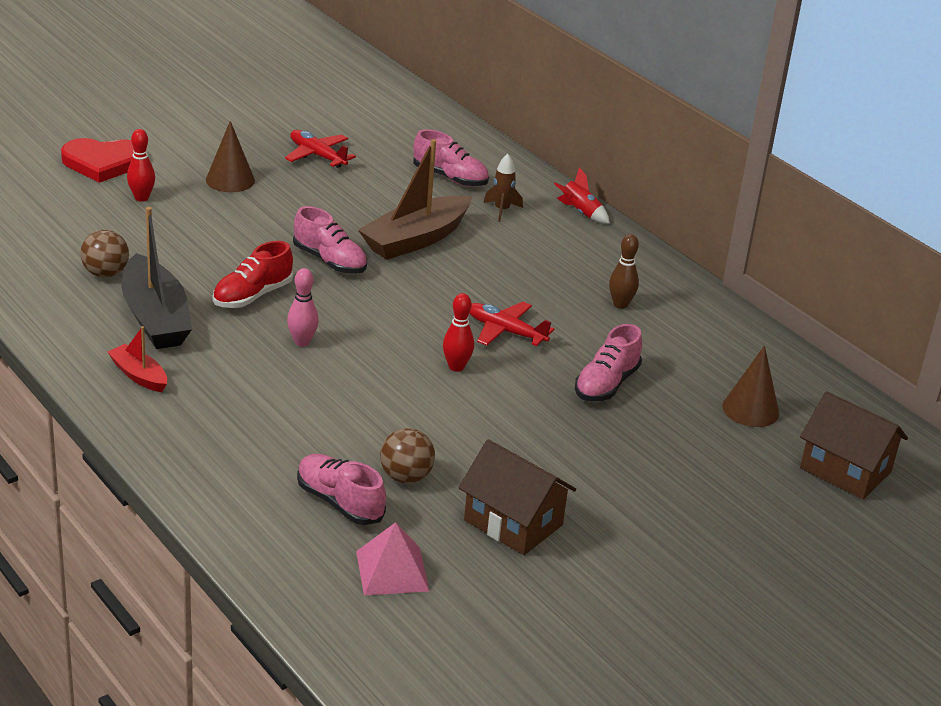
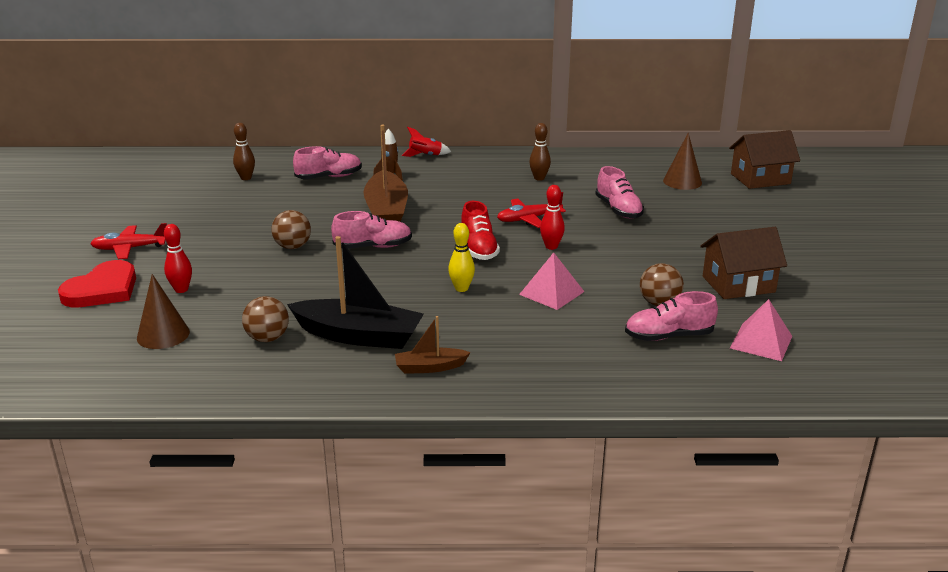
camera: 50 degrees left, 5 degrees down
(139, 375) = (430, 367): red boat -> brown boat
(230, 180) = (212, 248): brown cone -> brown cone (163, 335)
(252, 296) = (379, 288): red shoe -> red shoe (478, 248)
(280, 218) = (293, 246): none -> brown ball
(302, 342) = (461, 288): pink bowling pin -> yellow bowling pin
(317, 155) = (231, 208): red plane -> red plane (130, 248)
(352, 399) = (551, 293): none -> pink pyramid
(389, 135) = (246, 178): none -> brown bowling pin

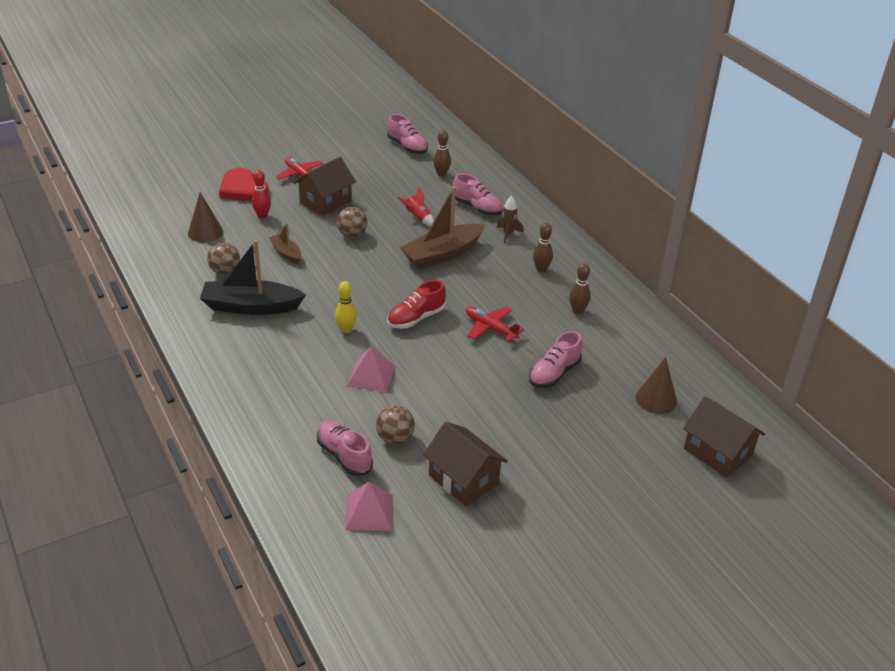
camera: 60 degrees right, 10 degrees up
(102, 289) = (243, 189): red heart -> red heart turned 45 degrees clockwise
(208, 246) = (325, 202): none -> brown house
(359, 336) = (250, 306): black boat -> black boat turned 105 degrees clockwise
(373, 247) = (379, 268): pink shoe -> pink shoe (407, 147)
(425, 155) = (564, 238): red rocket -> red rocket (418, 218)
(430, 367) = (229, 350): brown boat -> brown boat (286, 253)
(462, 176) = (541, 269): none -> brown bowling pin
(551, 246) = (449, 354): red bowling pin -> none

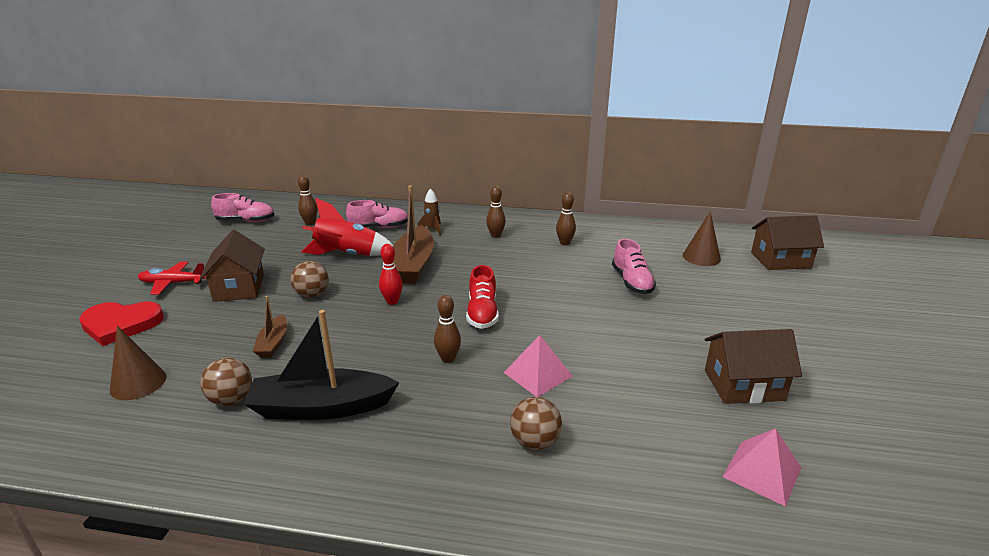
camera: 50 degrees left, 10 degrees down
(250, 306) = (321, 407): black boat -> black boat turned 45 degrees clockwise
(262, 216) = (188, 332): red bowling pin -> red bowling pin (392, 301)
(286, 253) = (273, 343): brown boat -> brown boat turned 90 degrees counterclockwise
(344, 455) = (652, 449): pink shoe -> none
(346, 329) = (448, 359): yellow bowling pin -> brown bowling pin
(395, 438) = (650, 401): brown ball -> brown ball (535, 441)
(418, 218) = (346, 255): red rocket -> red rocket, size x1.88
(490, 328) = (541, 285): red plane -> none

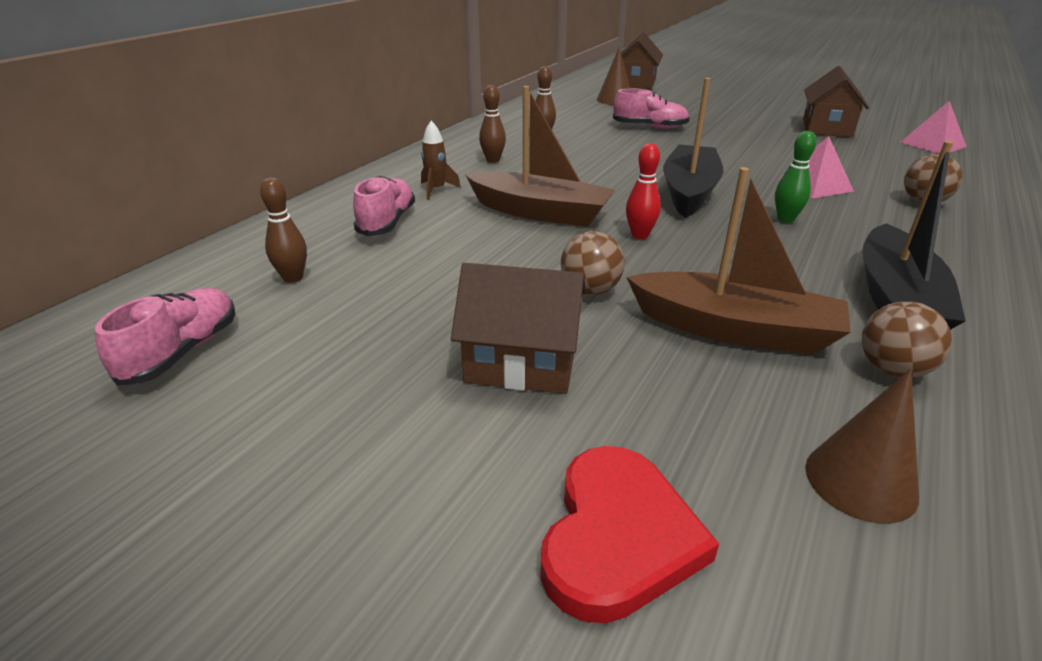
camera: 70 degrees left, 5 degrees up
(173, 283) = (443, 458): red plane -> none
(273, 343) = (735, 330): brown boat -> brown boat, size x1.94
(346, 255) = (467, 254): red rocket -> none
(448, 359) = (785, 219): brown bowling pin -> green bowling pin
(482, 313) = (689, 191): red shoe -> black boat

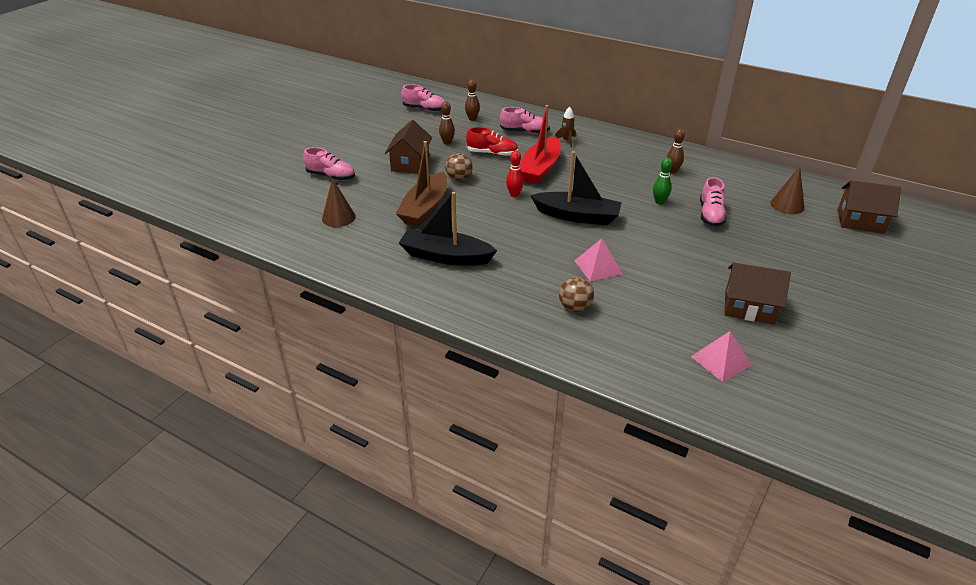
camera: 90 degrees right, 5 degrees up
(477, 254) = (492, 153): none -> red shoe
(493, 160) = (616, 155): brown bowling pin -> brown bowling pin (447, 142)
(540, 212) = (540, 169): brown boat -> red boat
(618, 536) = (331, 176): red heart -> pink shoe
(785, 219) = (539, 243): green bowling pin -> green bowling pin (659, 202)
(892, 369) = (392, 239): brown ball -> none

